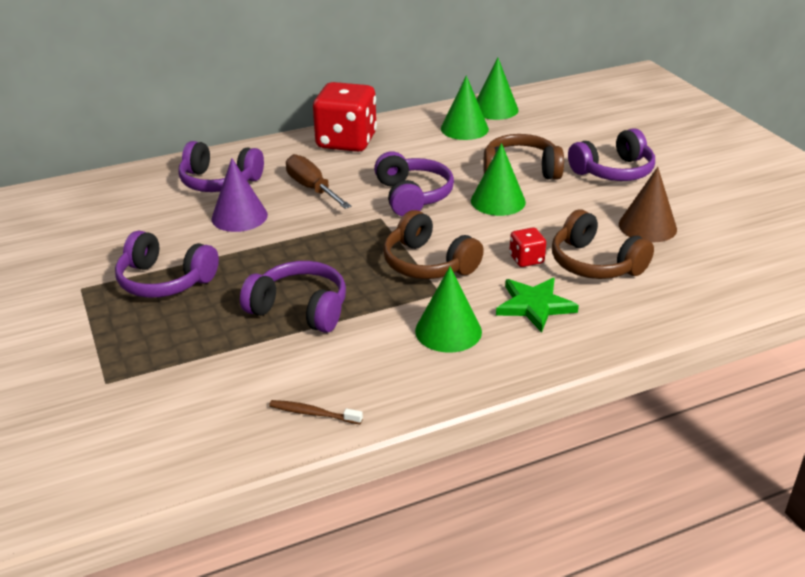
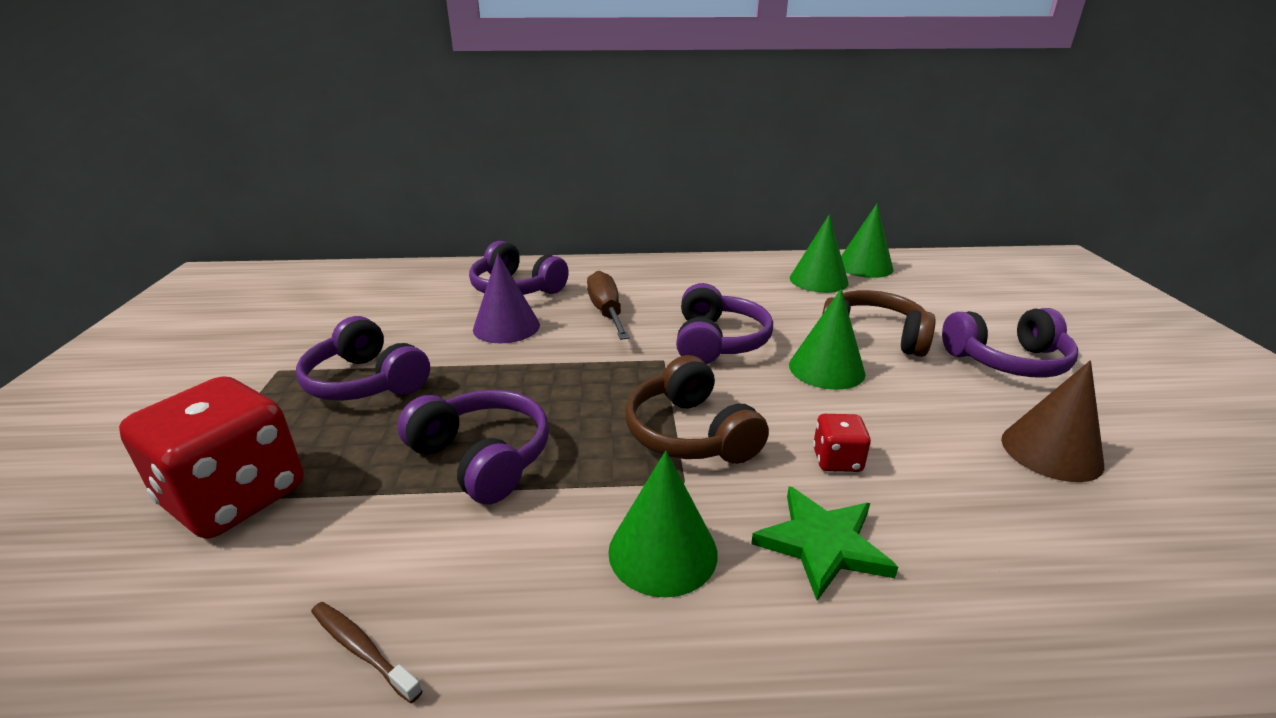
camera: 20 degrees right, 5 degrees down
(346, 141) = (676, 272): red dice -> red dice (235, 497)
(595, 263) = (948, 493): brown headphones -> none

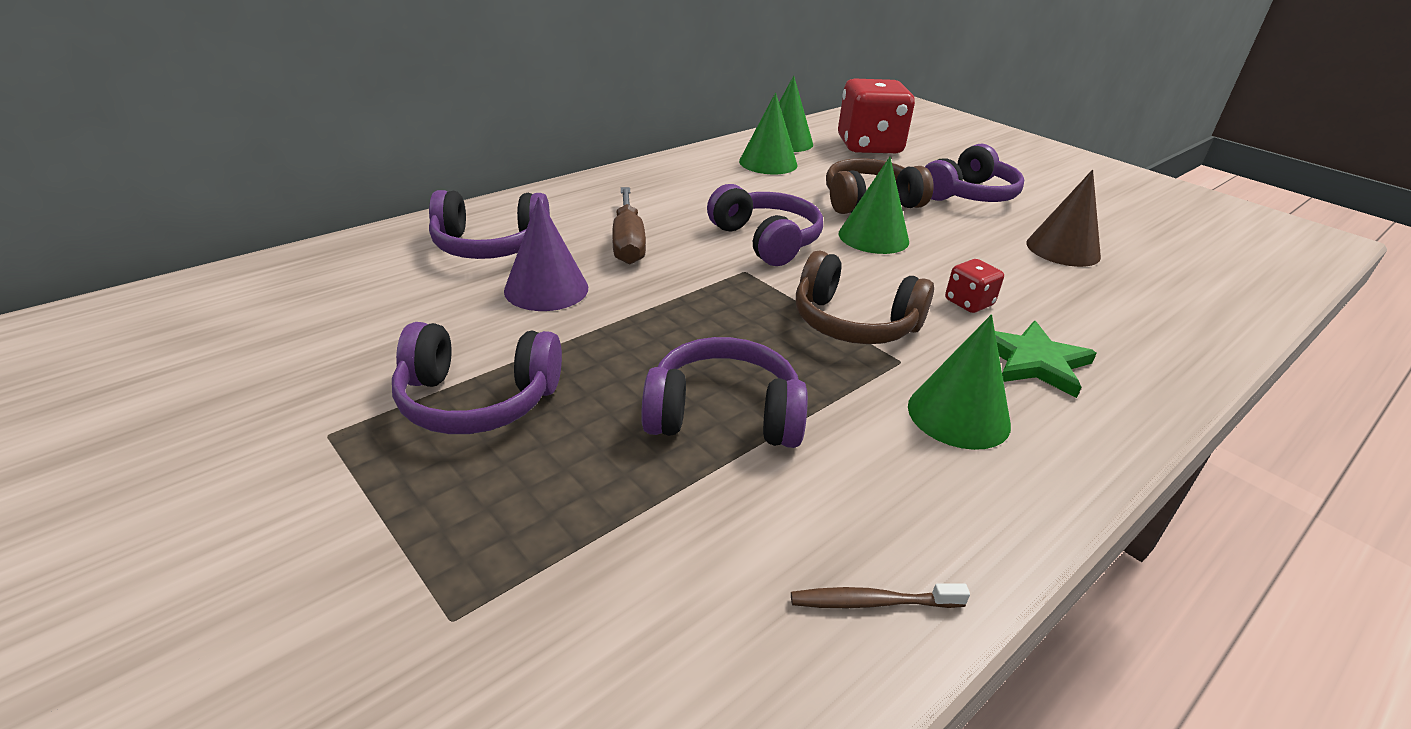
camera: 40 degrees left, 5 degrees up
(235, 497) = (530, 573): red dice -> red dice (869, 146)
(606, 312) = (628, 243): brown screwdriver -> brown screwdriver turned 135 degrees counterclockwise

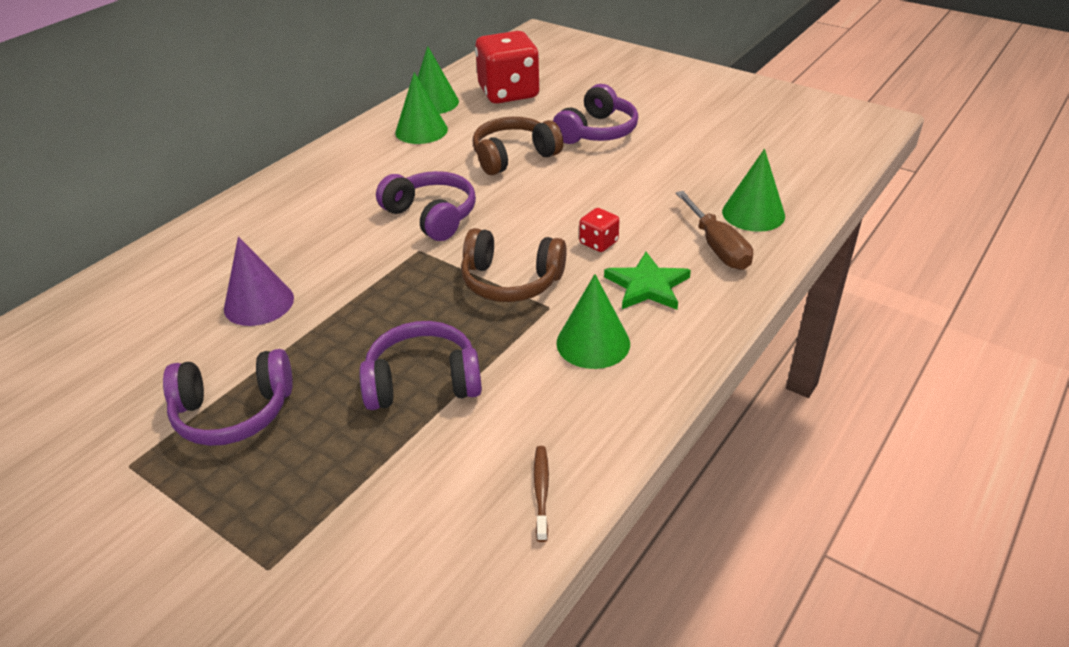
camera: 10 degrees left, 5 degrees up
(490, 245) = (198, 271): purple headphones -> none
(628, 243) = (316, 243): brown screwdriver -> brown screwdriver (717, 247)
(872, 602) = (541, 491): brown toothbrush -> brown toothbrush turned 105 degrees clockwise
(873, 237) = (520, 194): green cone -> green cone (753, 213)
(1063, 249) = (672, 174): brown cone -> none

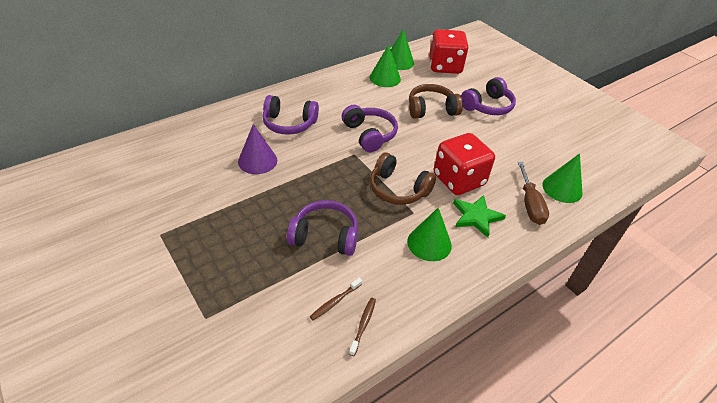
camera: 15 degrees right, 5 degrees up
(234, 412) = (221, 221): purple headphones -> purple headphones (289, 123)
(481, 472) = (335, 302): none -> brown toothbrush
(598, 243) = (458, 180): red dice -> red dice, size x2.24

